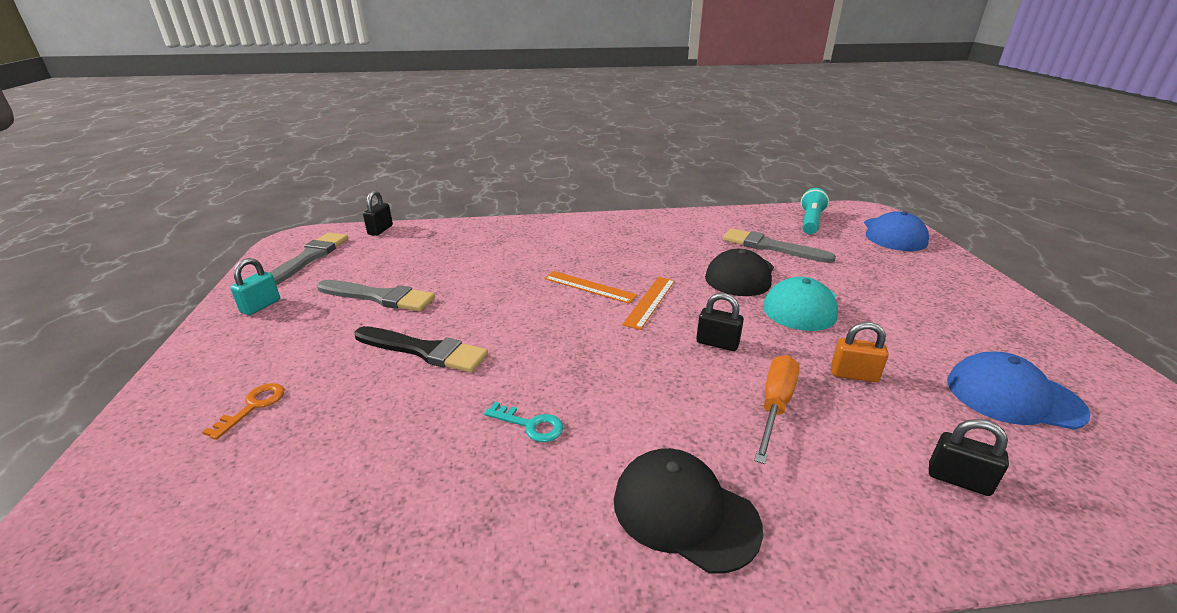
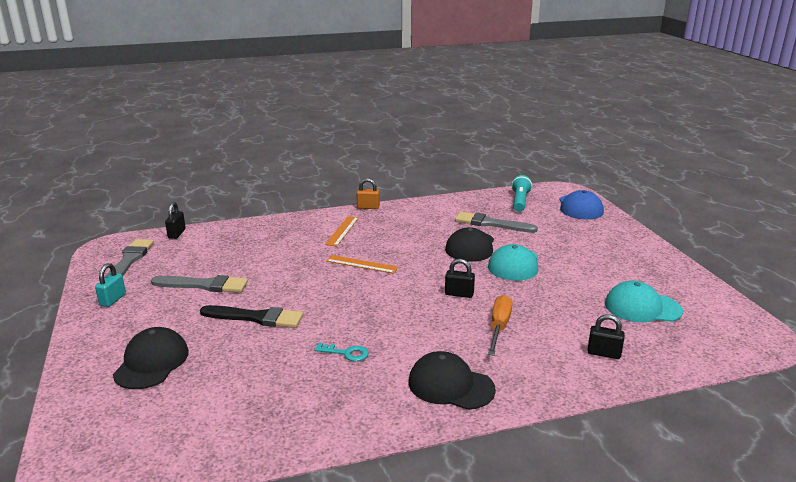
camera: 10 degrees left, 5 degrees down
(253, 406) = (151, 362): orange key -> black cap
(649, 302) = (408, 271): orange ruler -> orange ruler (342, 231)
(853, 375) = (548, 304): orange padlock -> orange padlock (368, 207)
(1013, 396) = (642, 307): blue cap -> turquoise cap

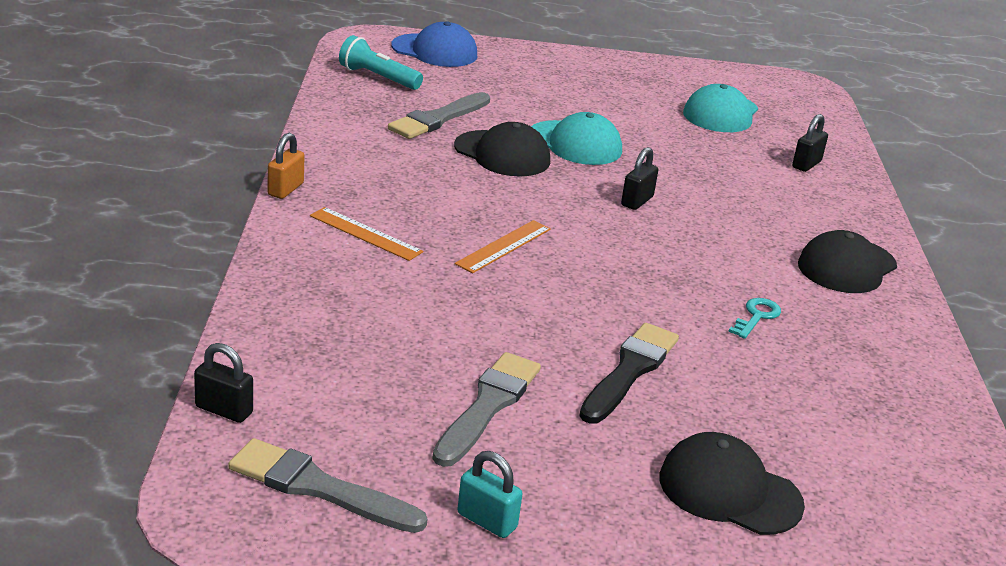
camera: 75 degrees left, 5 degrees up
(499, 327) = (730, 201): orange screwdriver -> none

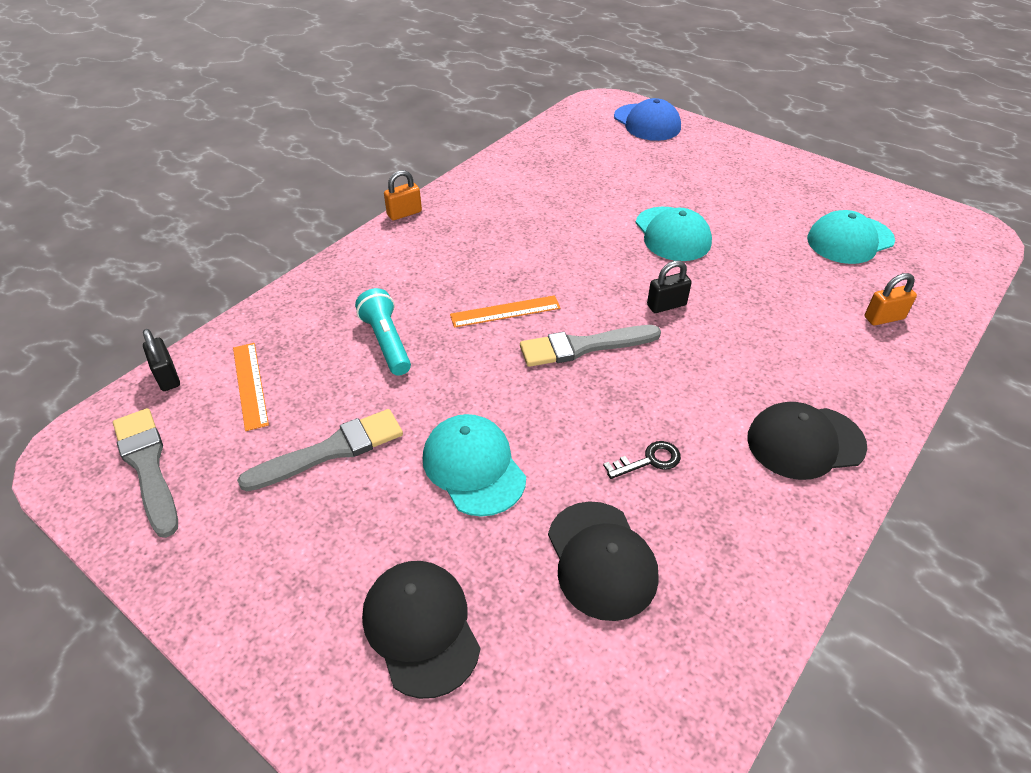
camera: 40 degrees right, 15 degrees up
(365, 234) = (416, 267): orange ruler -> orange ruler (250, 385)
(378, 78) = (575, 136): turquoise flashlight -> turquoise flashlight (387, 342)
(438, 119) = (582, 183): grey brush -> grey brush (583, 346)
(487, 521) = (214, 553): turquoise padlock -> none
(502, 154) = (598, 227): black cap -> black cap (601, 559)
(629, 371) = (473, 467): black brush -> turquoise cap
(756, 316) = (649, 460): turquoise key -> black key
(806, 164) = (884, 318): black padlock -> orange padlock

